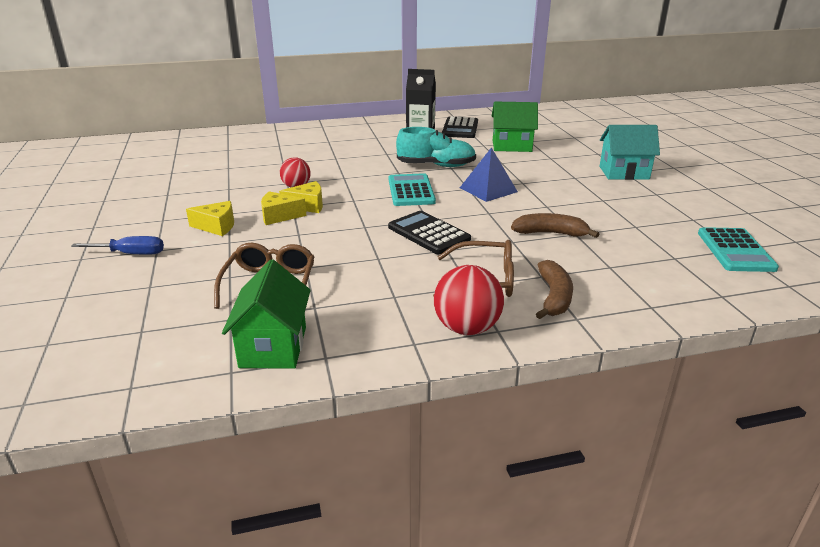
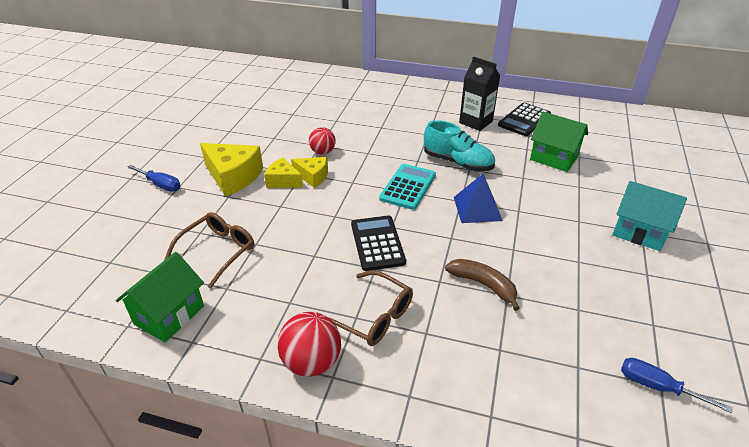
camera: 30 degrees right, 10 degrees up
(217, 226) = (233, 177): yellow cheese -> yellow cheese, size x1.69
(553, 297) = (413, 362): brown banana -> none
(735, 250) = (657, 386): turquoise calculator -> blue screwdriver

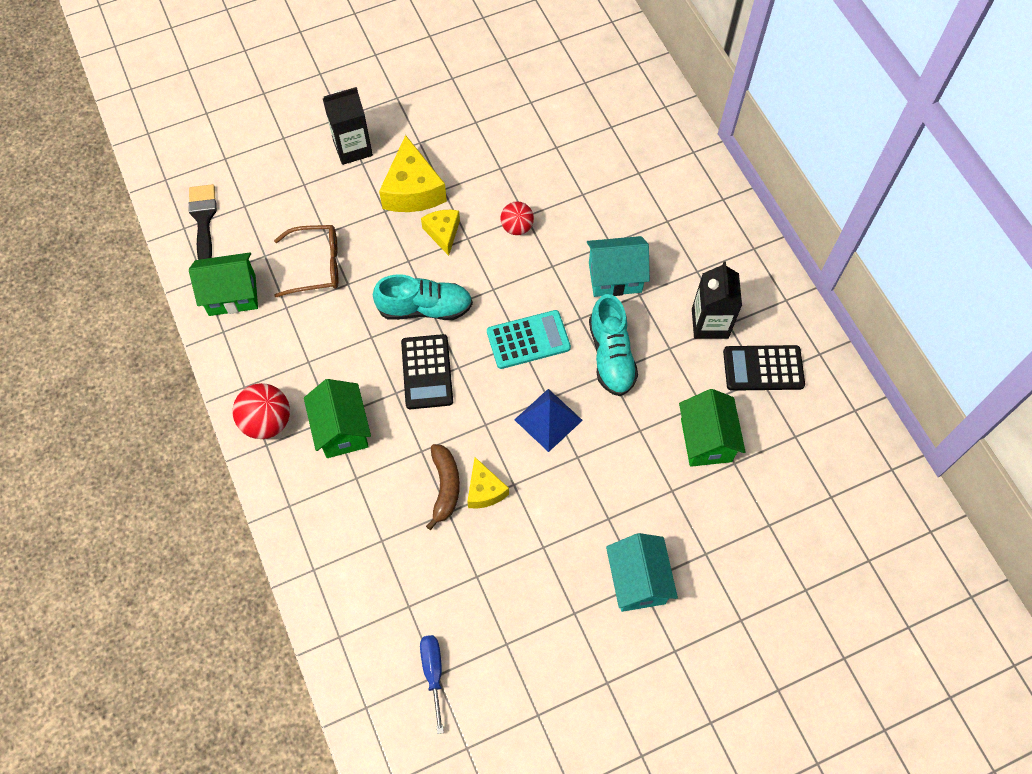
camera: 50 degrees right, 25 degrees up
(80, 293) = (203, 219): none -> black brush
(160, 185) = (352, 148): blue screwdriver -> black carton
(313, 176) = (471, 251): yellow cheese -> yellow cheese (484, 490)
(326, 217) = (425, 308): none -> turquoise shoe
(373, 316) = (342, 429): brown glasses -> green house
(377, 243) = (427, 372): black calculator -> black calculator turned 135 degrees clockwise
(406, 136) = (615, 277): none -> turquoise house

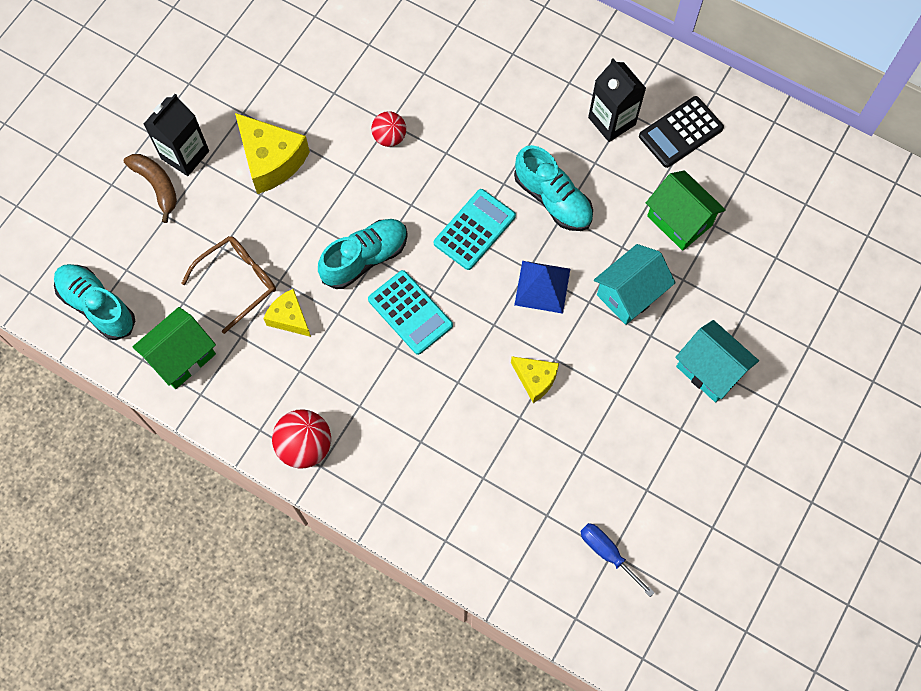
camera: 35 degrees left, 5 degrees up
(203, 219) = (97, 306): black brush -> turquoise shoe
(342, 429) = (376, 409): green house -> none
(427, 372) = (410, 312): black calculator -> turquoise calculator
(443, 233) = (329, 182): yellow cheese -> yellow cheese (289, 318)
(445, 487) = (501, 398): brown banana -> brown banana (157, 186)
(615, 277) = (506, 130): turquoise house -> turquoise house (629, 294)

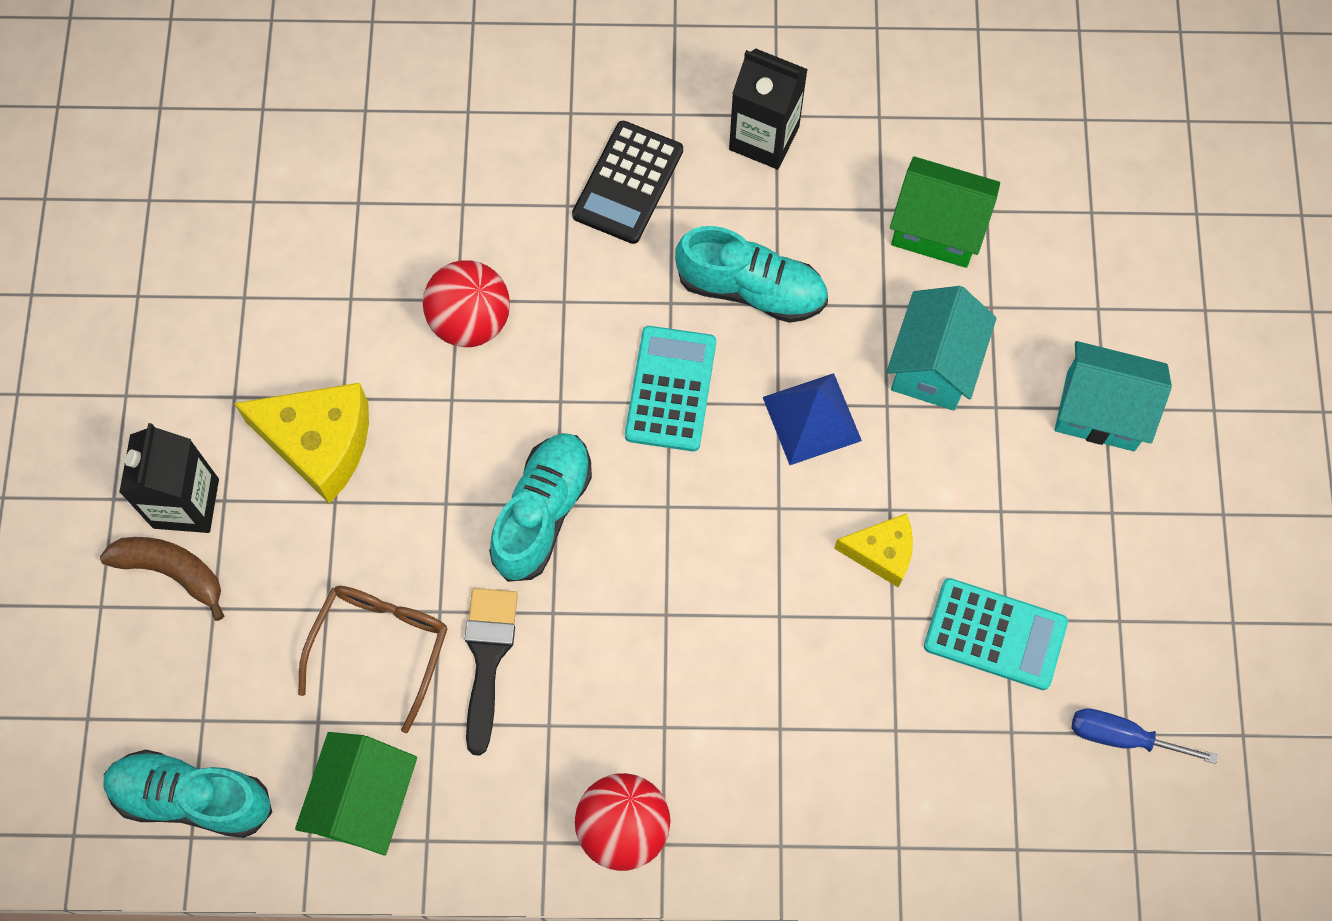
camera: 30 degrees left, 0 degrees up
(289, 318) = (487, 657): yellow cheese -> black brush
(389, 137) = (470, 321): red ball -> red ball, size x1.53
(410, 312) = (653, 555): turquoise calculator -> turquoise calculator (995, 634)
(680, 132) = (865, 106): black calculator -> black calculator (628, 183)

